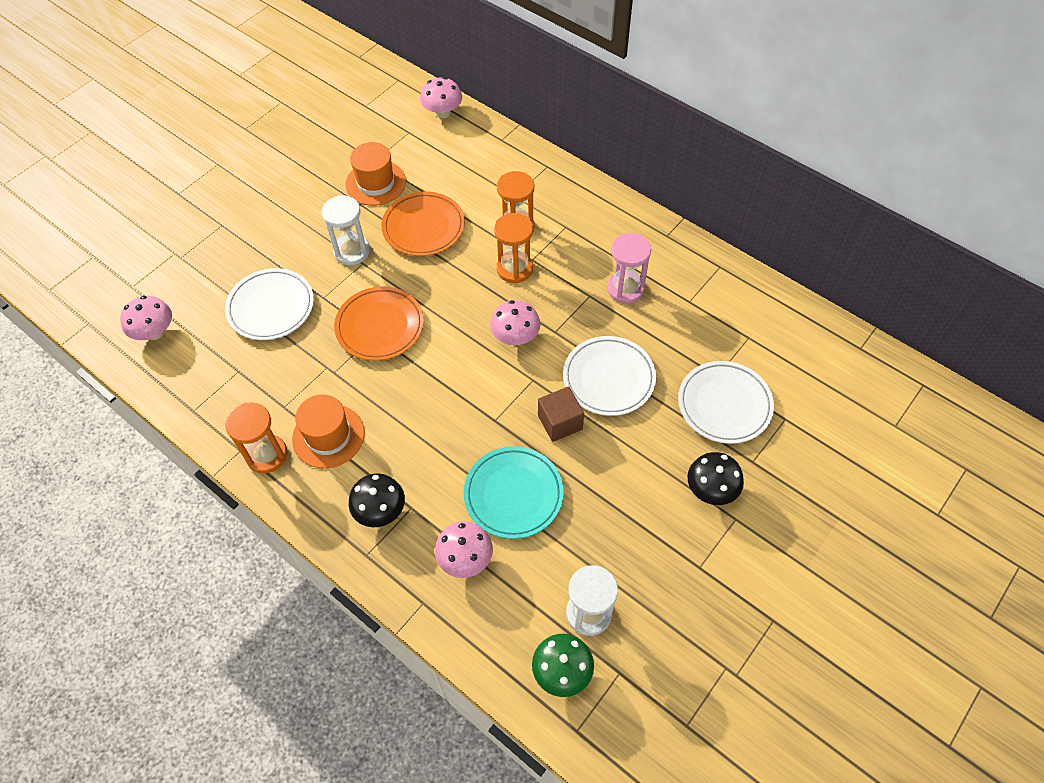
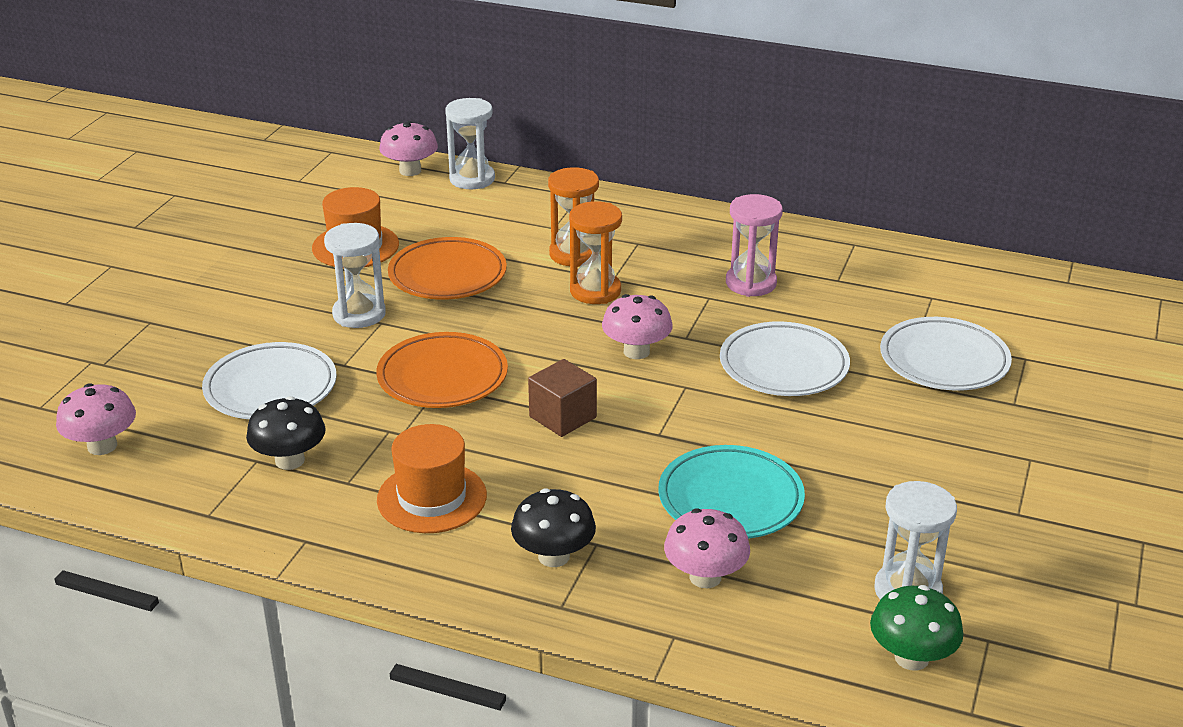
camera: 20 degrees left, 25 degrees down
(267, 455) = (350, 536): orange hourglass -> none
(481, 131) = (472, 179): none -> white hourglass
(560, 422) = (747, 418): brown cube -> brown cube (562, 417)
(711, 489) = (981, 439): black mushroom -> black mushroom (290, 460)

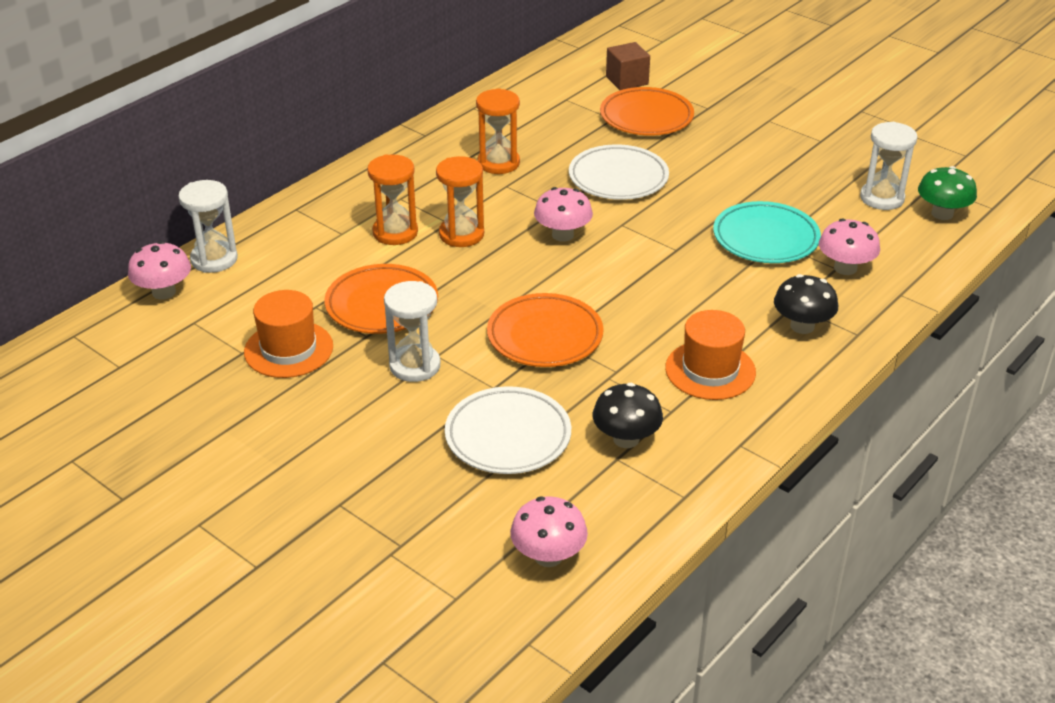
camera: 70 degrees left, 5 degrees up
(562, 417) = (633, 287): brown cube -> brown cube (627, 80)
(751, 283) = (498, 163): pink hourglass -> orange hourglass
(944, 360) = (646, 117): white plate -> orange plate

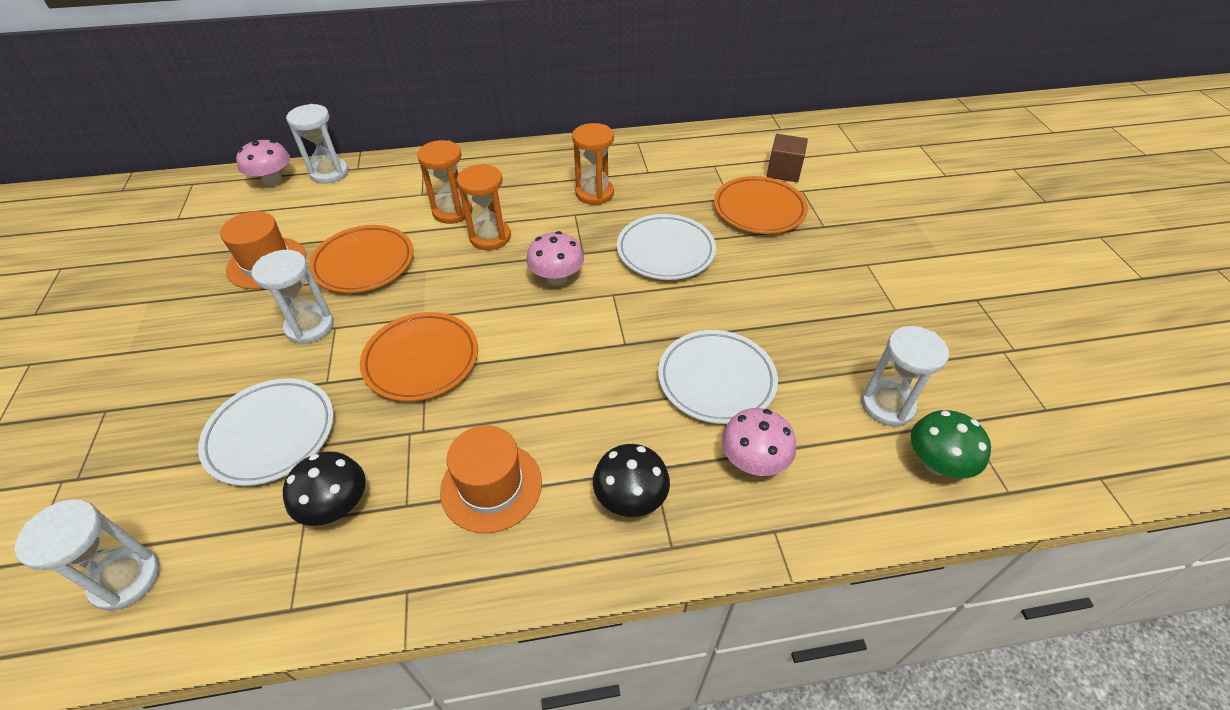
camera: 40 degrees right, 10 degrees up
(548, 556) = (126, 579): pink mushroom -> white hourglass
(765, 238) = (716, 380): turquoise plate -> white plate

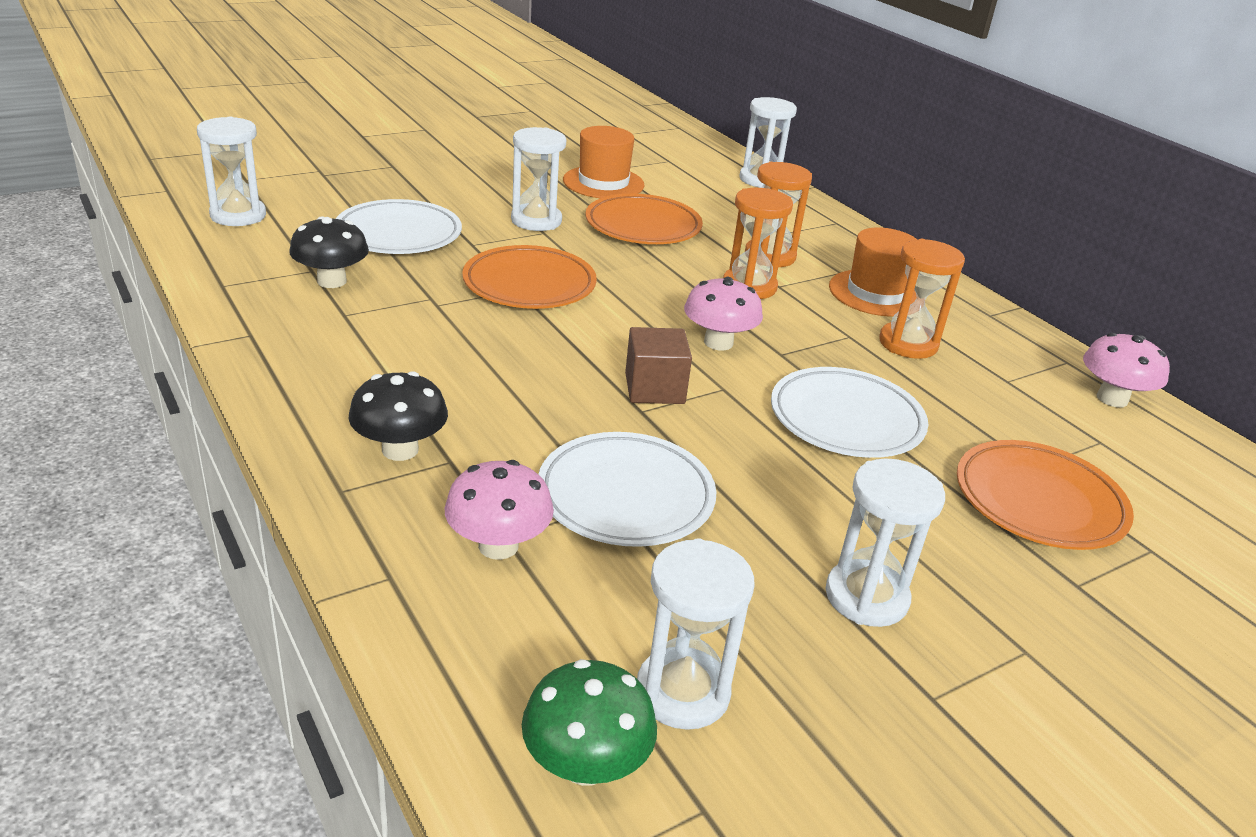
camera: 65 degrees right, 15 degrees down
(273, 181) = (720, 158): pink mushroom -> pink mushroom (1112, 399)
(491, 486) = (383, 356): orange hat -> orange hat (876, 293)
(783, 171) = (1179, 521): brown cube -> brown cube (654, 389)
(823, 305) = (866, 597): none -> white hourglass

